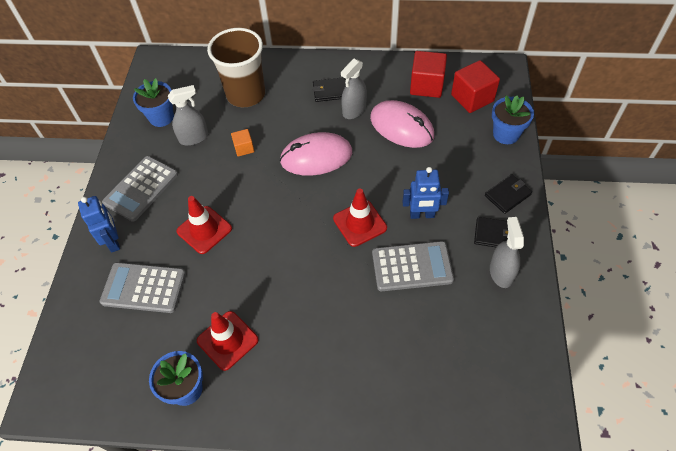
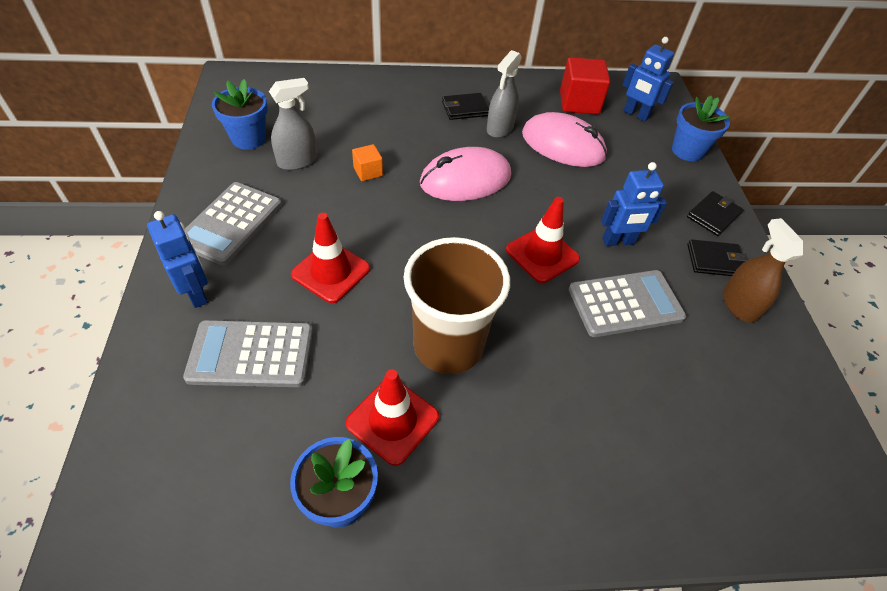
camera: 15 degrees left, 5 degrees down
(246, 94) = (358, 113): brown cup -> brown cup (448, 345)
(472, 98) = (635, 115): red cube -> blue robot
(501, 272) = (739, 305): grey spray bottle -> brown spray bottle

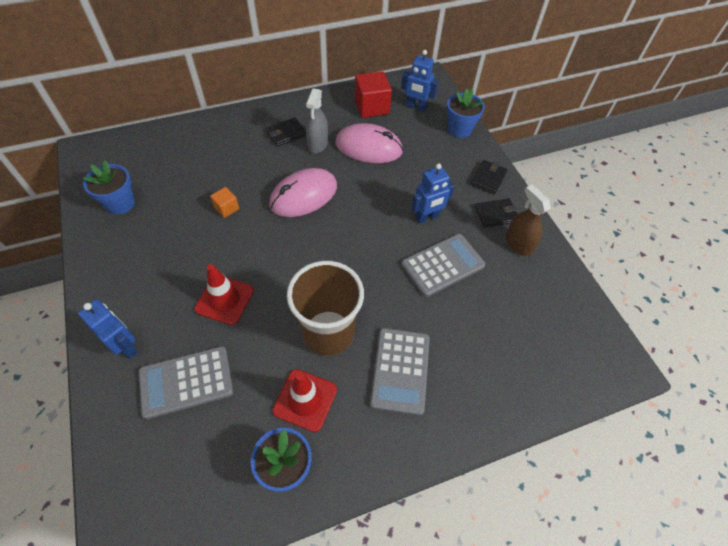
camera: 15 degrees left, 5 degrees up
(230, 223) = (132, 281): grey calculator -> grey calculator (400, 370)
(297, 161) = (167, 213): grey spray bottle -> none
(542, 254) = (376, 242): red traffic cone -> none

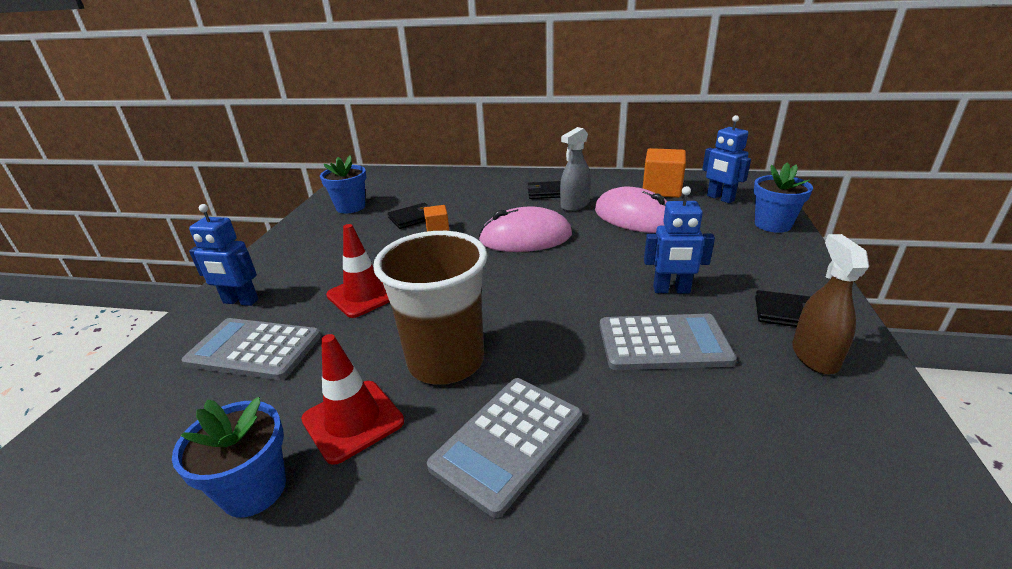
camera: 35 degrees right, 25 degrees down
(126, 346) = (240, 301): blue robot -> blue robot turned 120 degrees clockwise
(372, 107) = (661, 190): red cube -> orange cube
(488, 178) = (794, 275): black wallet -> black wallet (413, 218)

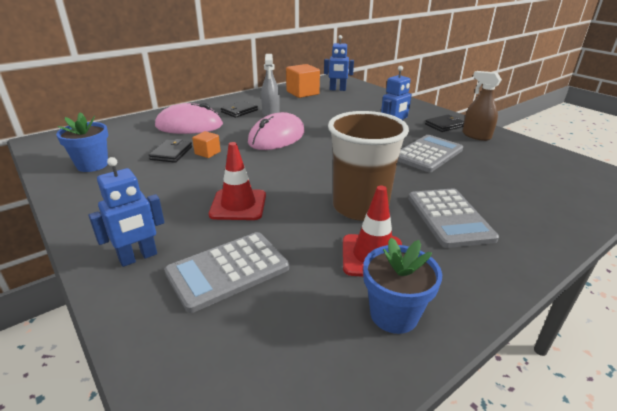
camera: 50 degrees left, 0 degrees up
(634, 217) = (315, 109): pink mouse -> pink mouse (189, 125)
(772, 224) = (379, 94): blue flower pot -> none

